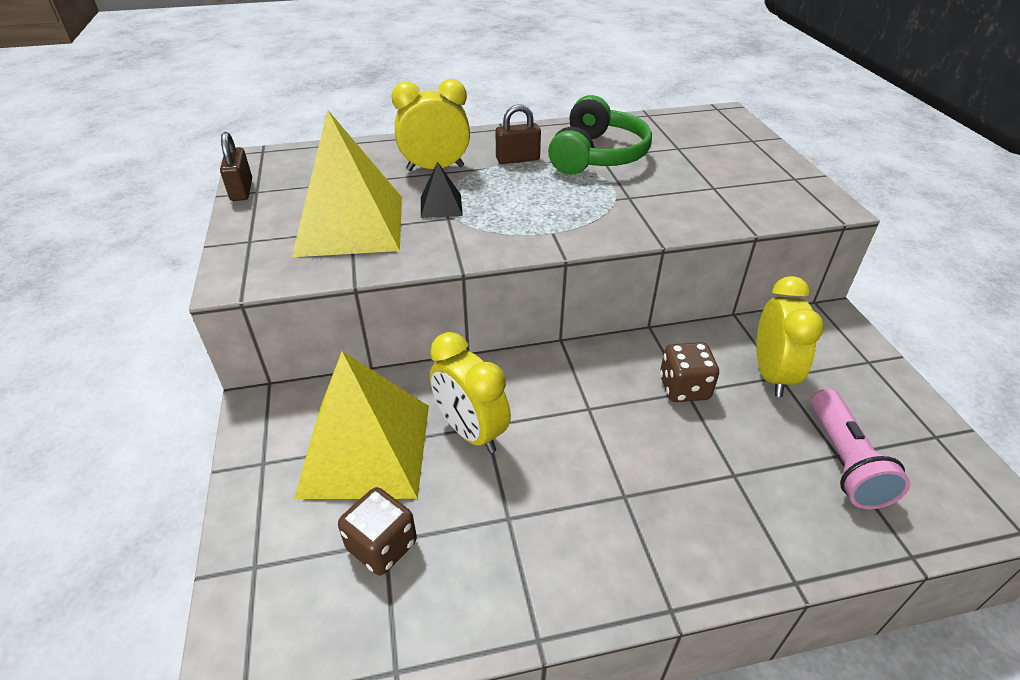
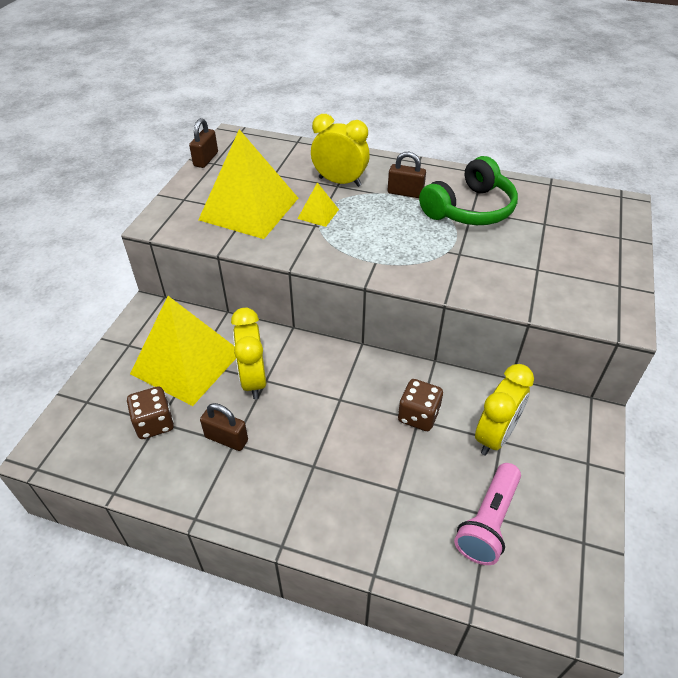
camera: 30 degrees right, 5 degrees up
(441, 206) = (318, 214): black pyramid -> yellow pyramid
(495, 517) = (226, 439): none -> brown padlock

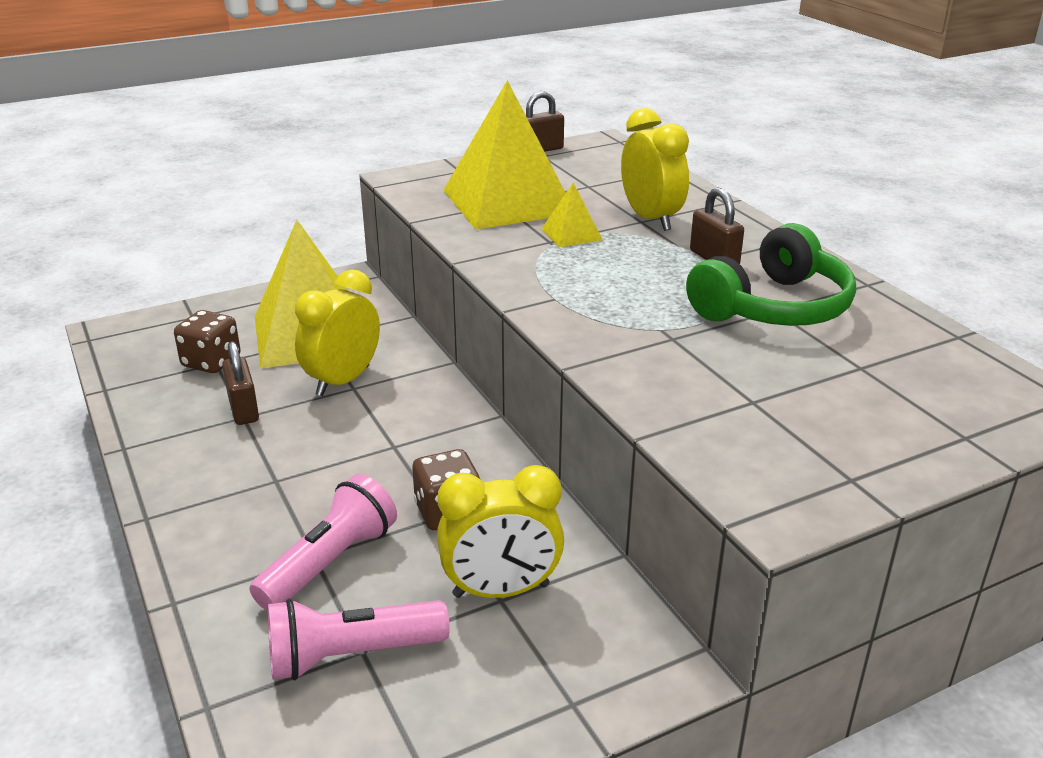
camera: 45 degrees right, 15 degrees down
(409, 486) = (330, 562): none -> pink flashlight
(469, 209) = (773, 307): green headphones -> green headphones turned 45 degrees counterclockwise

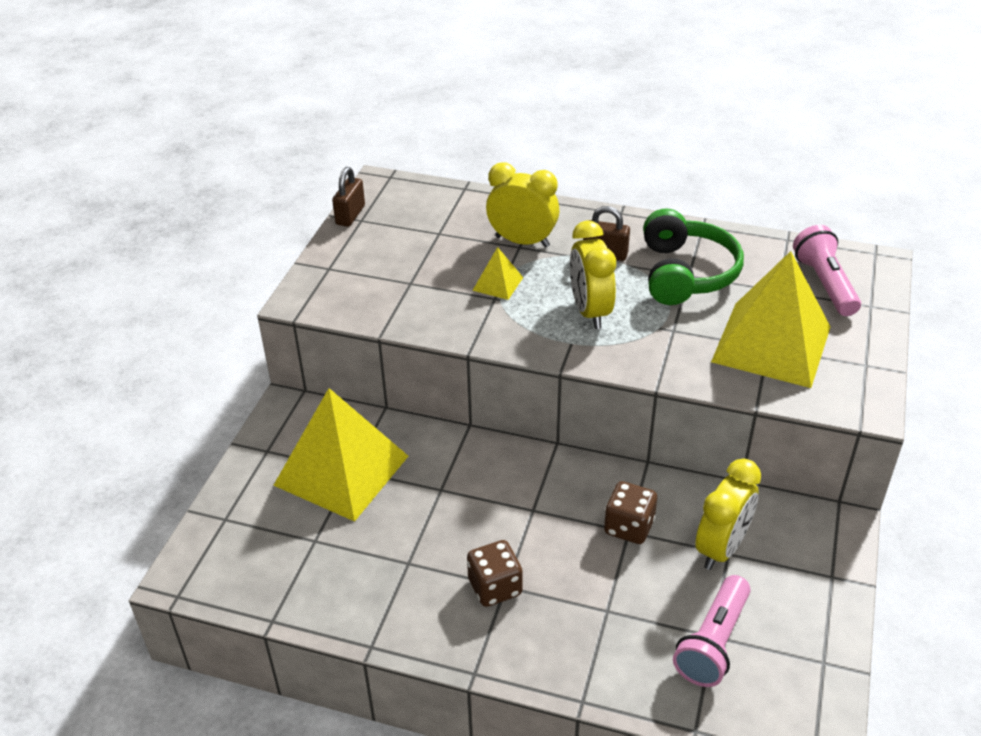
camera: 45 degrees left, 10 degrees up
(211, 362) = (311, 542): brown dice -> brown dice (495, 587)
(243, 409) = (399, 558): brown padlock -> none
(330, 562) = (620, 606): pink flashlight -> pink flashlight (824, 284)
(343, 381) = (426, 489): yellow clock -> yellow clock (590, 311)
(508, 201) = (411, 278): yellow pyramid -> yellow pyramid (771, 344)

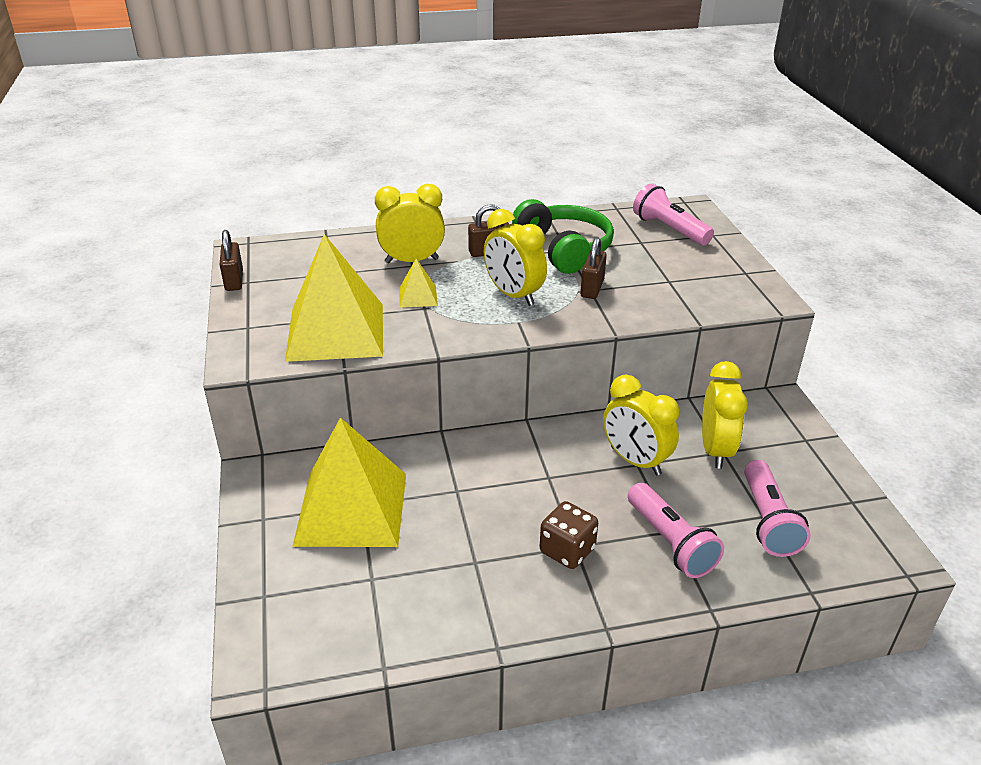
camera: 30 degrees left, 5 degrees down
(597, 621) = (670, 542): none -> pink flashlight
(629, 527) = (635, 461): brown dice -> yellow clock
(676, 329) = (592, 288): none -> brown padlock
(771, 344) = (669, 278): yellow pyramid -> yellow pyramid (335, 331)

